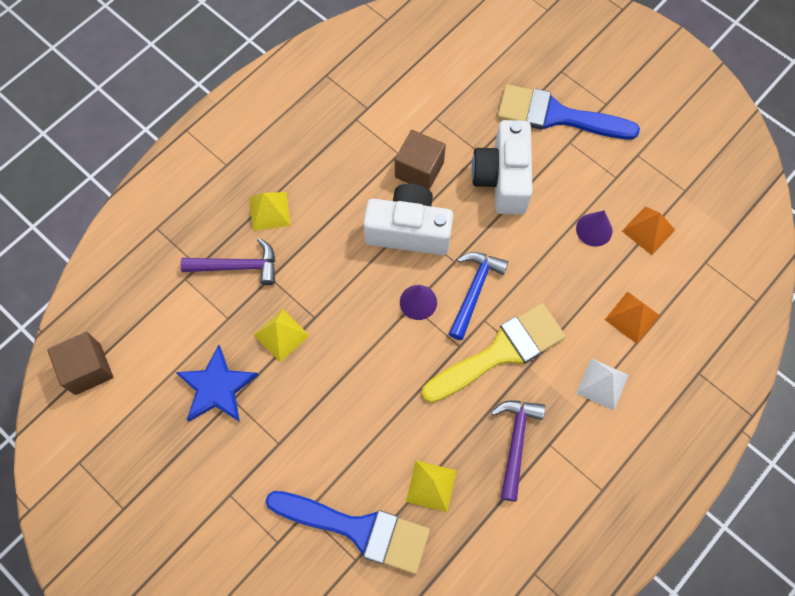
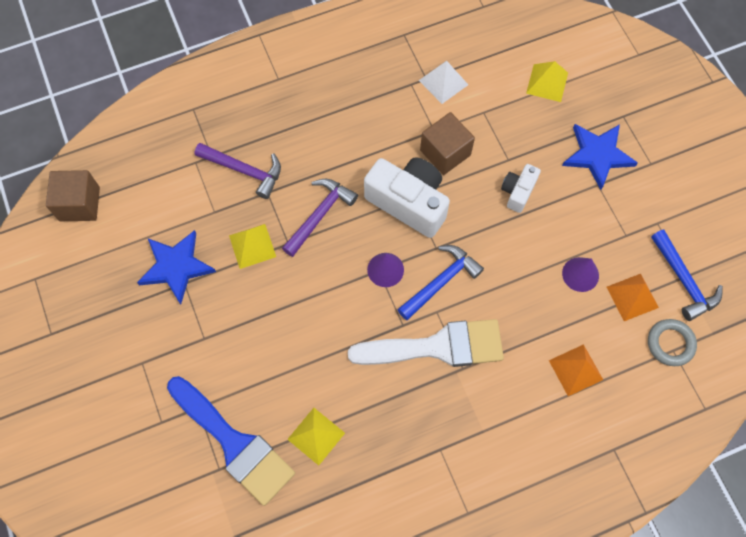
camera: 25 degrees right, 0 degrees up
(269, 211) = (295, 134): yellow pyramid -> yellow pyramid (547, 83)
(501, 352) = (437, 347): yellow brush -> white brush
(502, 178) = (518, 192): white camera -> white camera, size x0.53
(515, 442) = (410, 433): purple hammer -> purple hammer (320, 214)
(556, 115) = (597, 155): blue brush -> blue star
(602, 384) = (516, 418): white pyramid -> white pyramid (443, 82)
(684, 197) = (684, 281): none -> blue hammer
(700, 257) = (670, 343): none -> grey ring

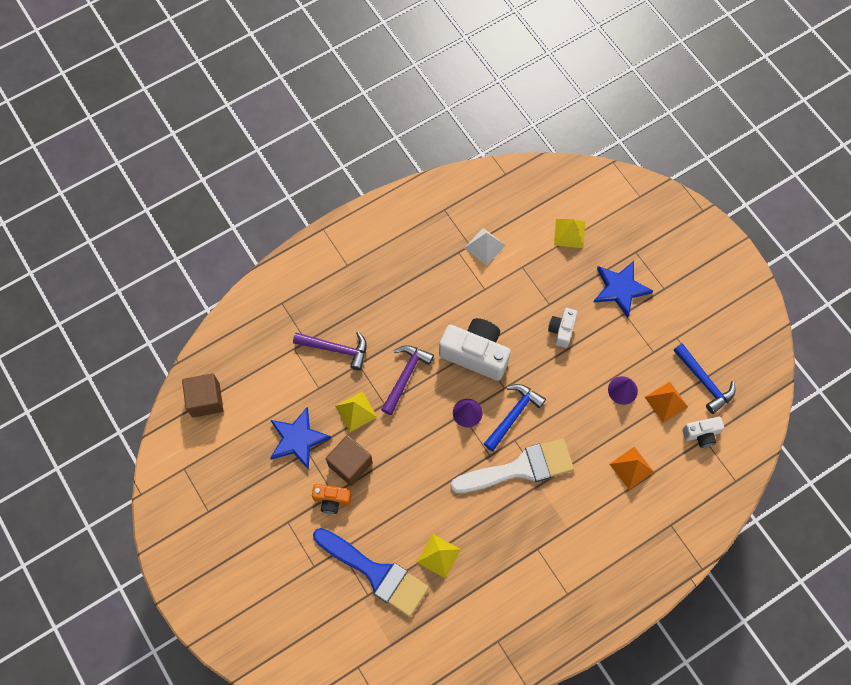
camera: 10 degrees left, 0 degrees up
(201, 345) = (332, 500): none -> orange camera
(445, 152) = (497, 307): brown cube -> brown cube (350, 464)
(670, 343) = (701, 434): grey ring -> white camera

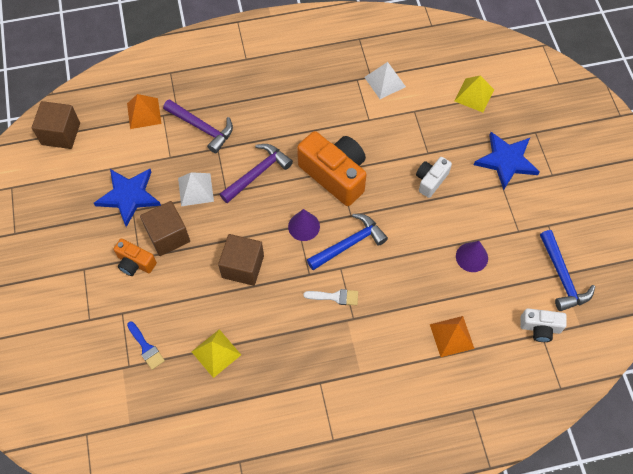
camera: 20 degrees right, 5 degrees down
(356, 411) = (195, 189): yellow pyramid -> white pyramid
(376, 573) = (146, 348): blue brush -> blue brush, size x0.41
(429, 469) = (243, 266): none -> brown cube
(475, 354) = (335, 175): white camera -> orange camera
(520, 468) = (335, 297): white brush -> white brush, size x0.41
(666, 401) = (514, 283): orange pyramid -> orange pyramid (144, 113)

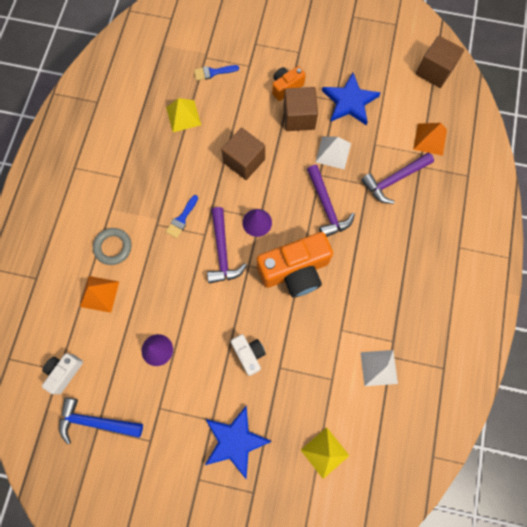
camera: 115 degrees right, 10 degrees up
(335, 297) = (181, 219): white brush -> blue brush
(349, 243) = (222, 252): blue hammer -> purple hammer
(399, 348) = (113, 247): none -> grey ring

